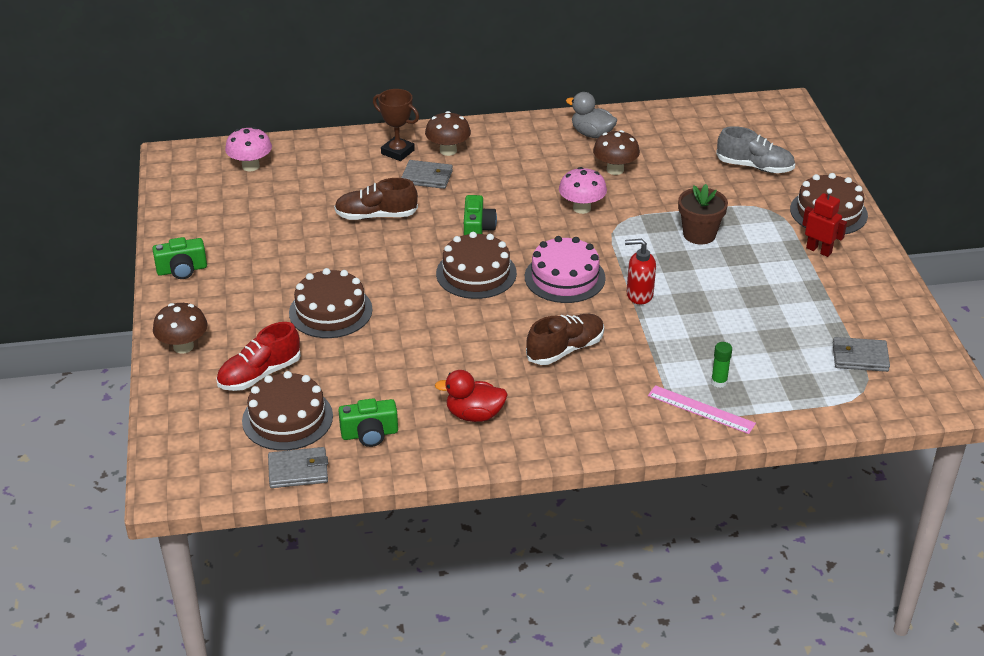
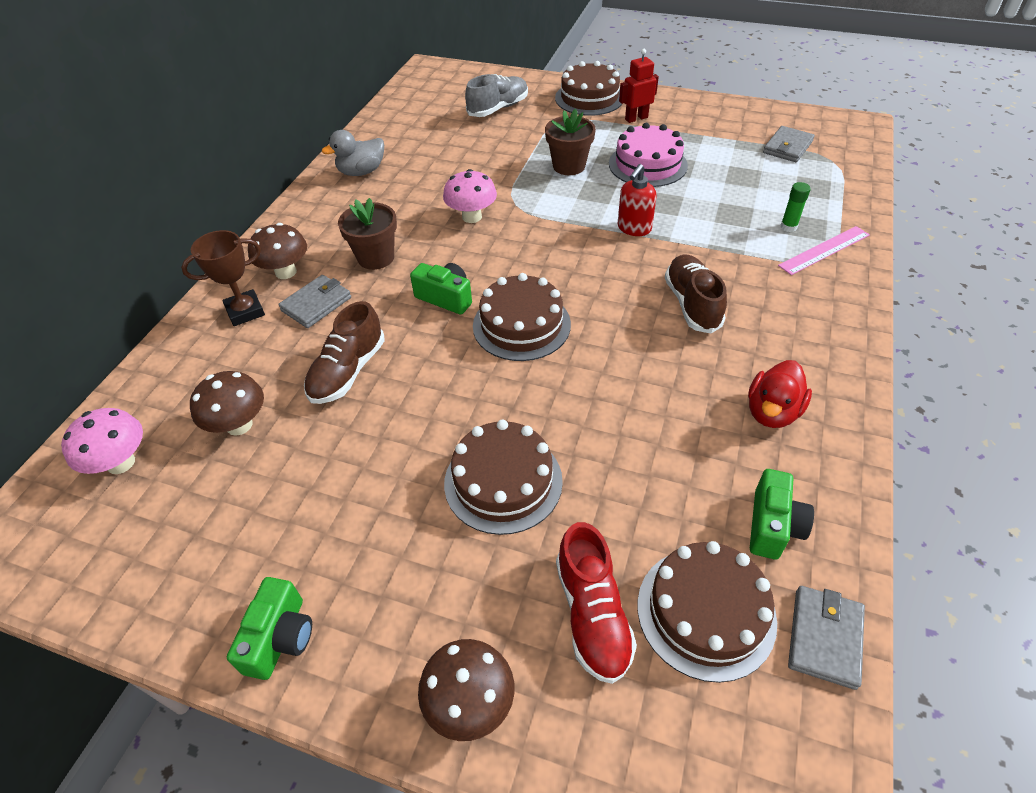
camera: 60 degrees left, 10 degrees up
(495, 182) = (376, 257): none -> brown flower pot
(564, 277) = (574, 265): pink cake -> pink cake (647, 164)
(615, 170) = (431, 178): brown mushroom -> brown mushroom (239, 425)

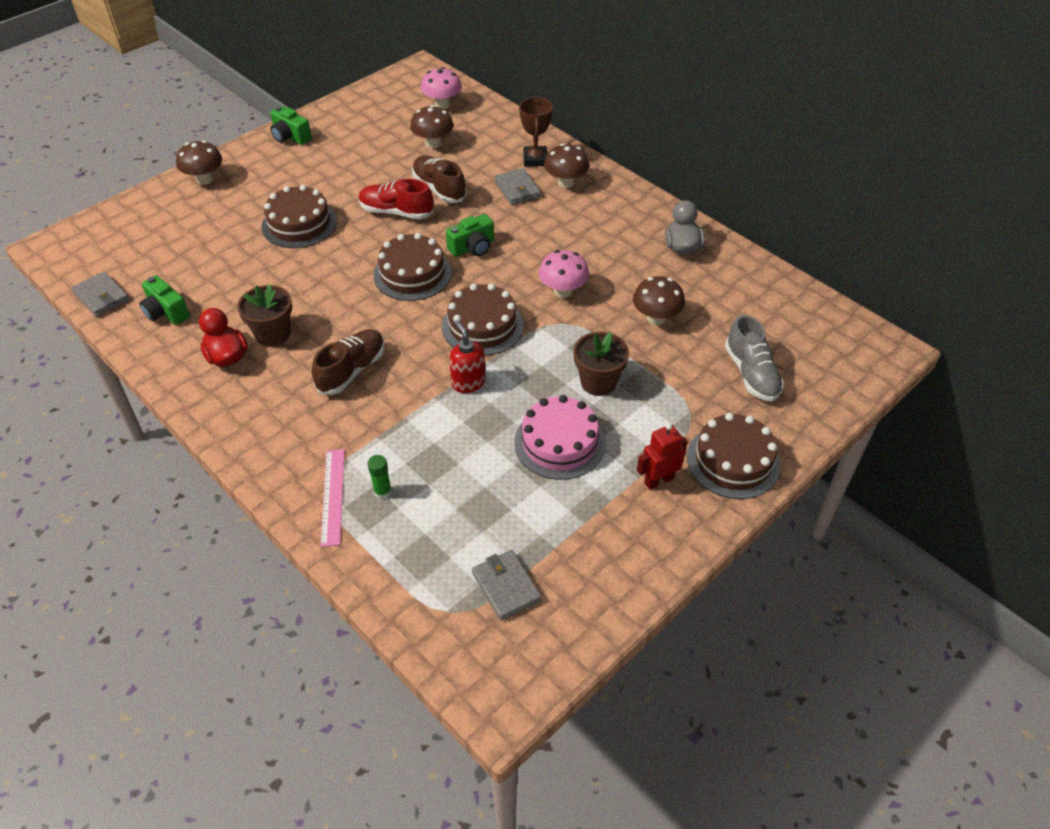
camera: 115 degrees right, 0 degrees up
(376, 257) = (548, 226): brown flower pot -> brown flower pot (273, 334)
(469, 160) = (656, 318): none -> brown mushroom
(592, 614) = (198, 227): red shoe -> red shoe (396, 212)
(636, 118) = (658, 480): red robot -> red robot turned 120 degrees counterclockwise
(692, 304) = (351, 370): brown shoe -> brown shoe turned 75 degrees counterclockwise
(706, 612) = (157, 263): brown cake -> brown cake (482, 326)

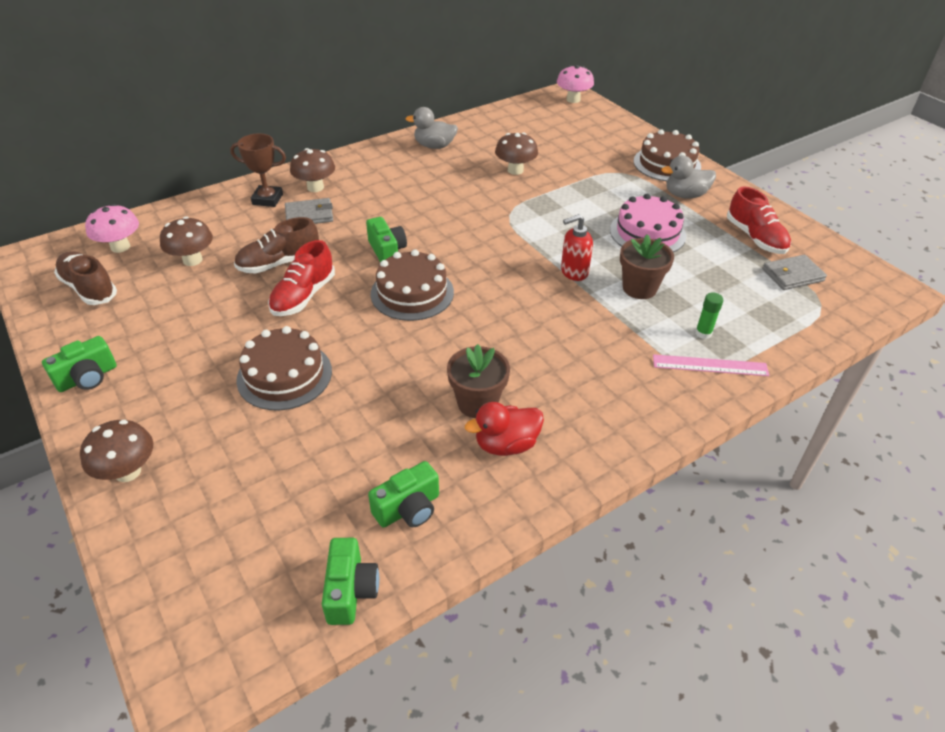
camera: 80 degrees left, 5 degrees down
(101, 297) = (350, 590): grey wallet -> green camera
(351, 370) = (546, 344): brown shoe -> brown shoe (89, 288)
(482, 326) = (502, 256): brown cake -> none
(563, 291) = (468, 208): pink mushroom -> pink mushroom (573, 99)
(579, 552) = (755, 238): none -> red shoe
(598, 382) = (583, 206): brown flower pot -> brown flower pot (639, 288)
(658, 480) = (685, 195): red robot -> grey duck
(751, 373) = (583, 143): grey shoe -> none

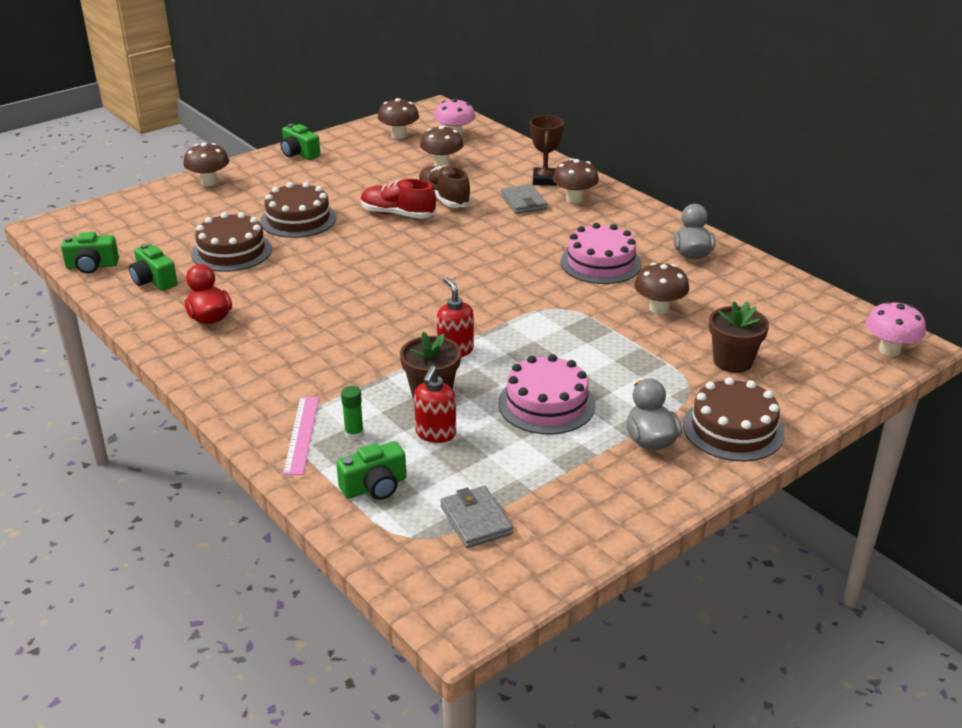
camera: 85 degrees right, 10 degrees down
(89, 288) = (399, 135): brown shoe -> brown mushroom
(387, 251) = (472, 245): green camera -> green camera (375, 487)
(412, 293) = (408, 262): brown cake -> brown cake (231, 251)
(439, 187) = (600, 263): none -> pink cake
(477, 403) = (259, 303): brown flower pot -> brown flower pot (732, 361)
(695, 289) = (435, 434): none -> red soap dispenser
(755, 238) = (558, 496): red shoe -> none

